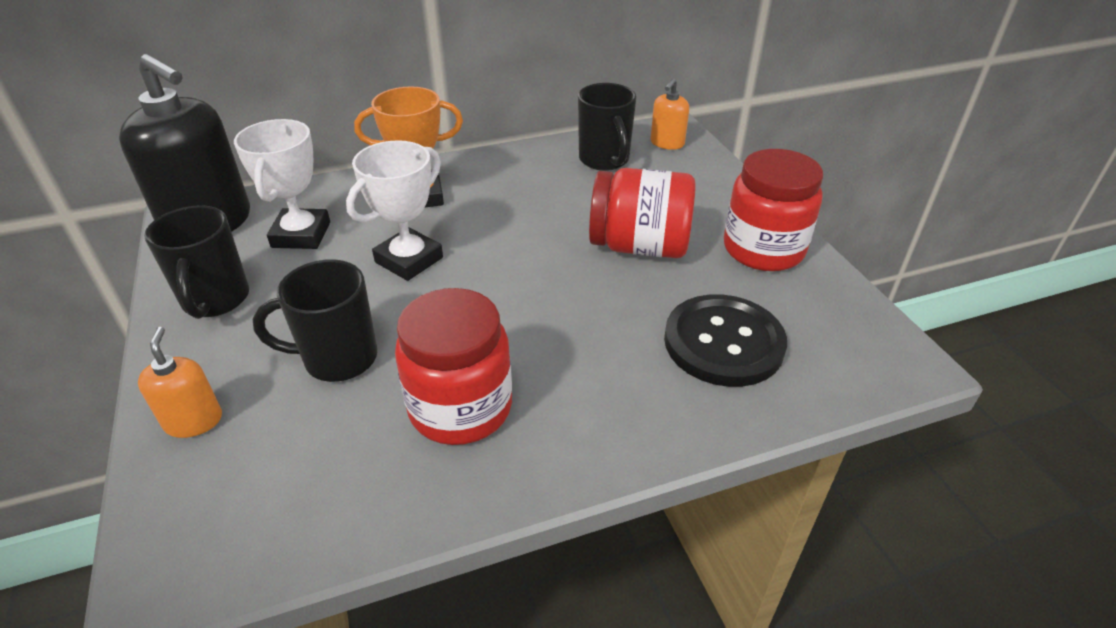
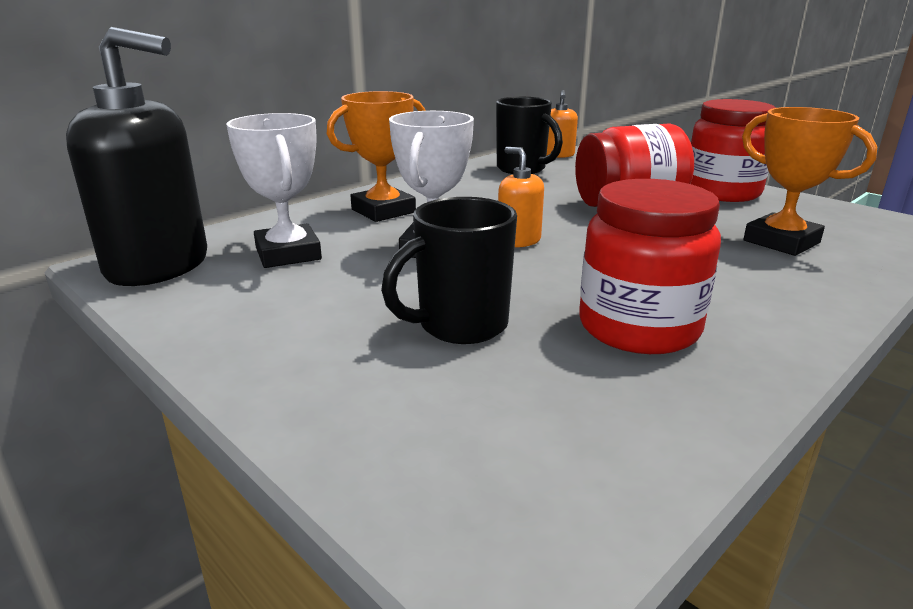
camera: 25 degrees left, 15 degrees down
(194, 421) = (353, 416): orange soap dispenser -> orange soap dispenser (518, 240)
(216, 300) = (247, 317): black mug -> none
(723, 342) = (781, 242): black button -> orange trophy

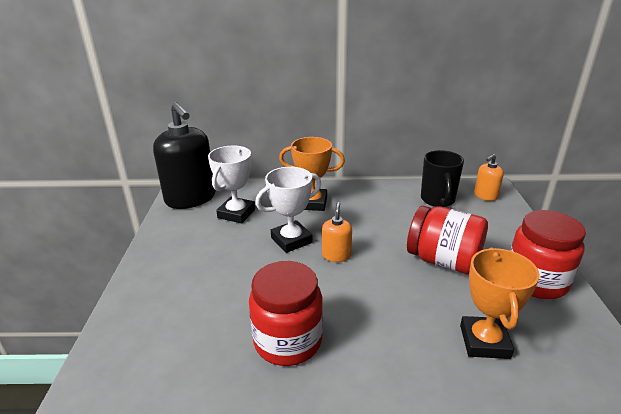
camera: 45 degrees right, 5 degrees up
(460, 326) = (228, 291): black mug -> none

